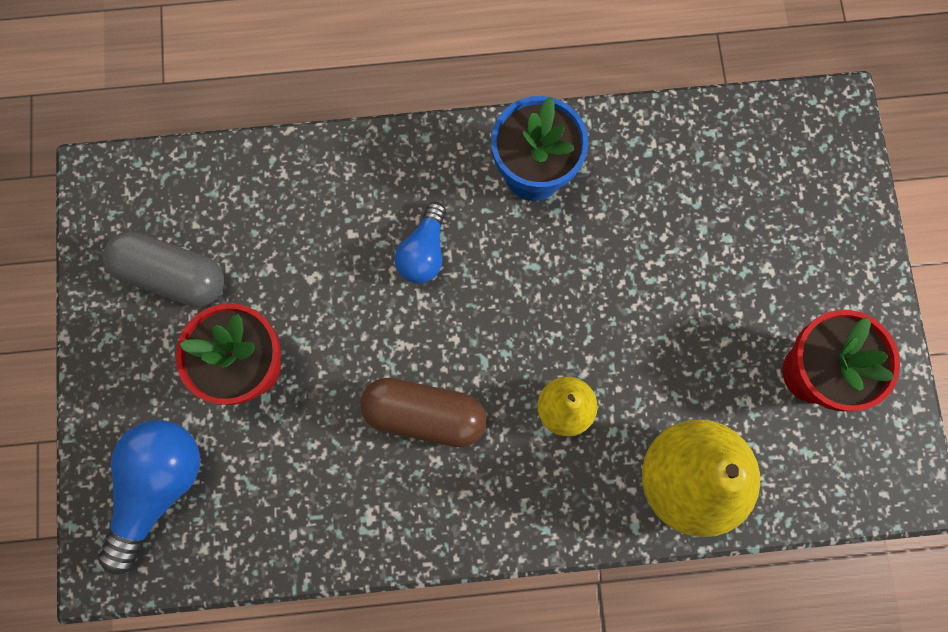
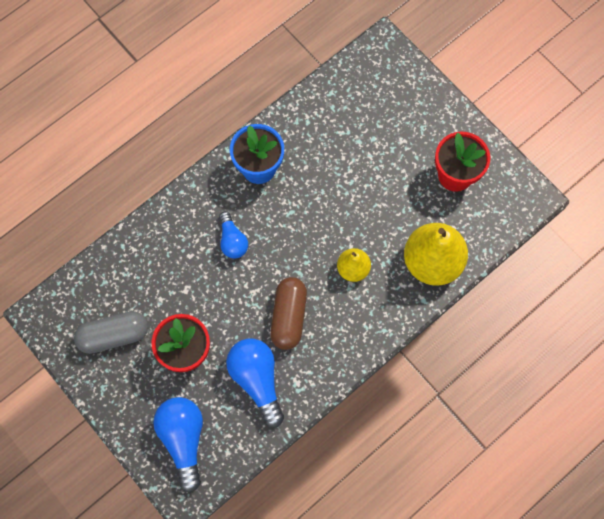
camera: 35 degrees left, 5 degrees down
(317, 475) = (257, 380): none -> blue light bulb
(424, 414) = (288, 316): brown capsule -> brown capsule turned 60 degrees counterclockwise

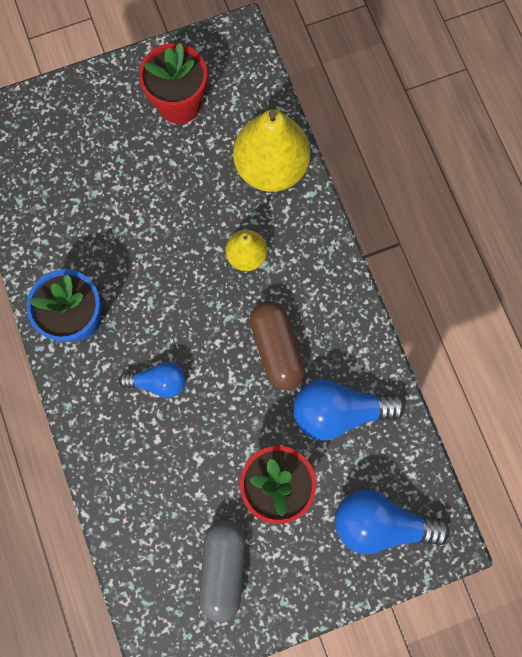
camera: 70 degrees left, 5 degrees up
(288, 316) = (276, 348): brown capsule -> brown capsule turned 45 degrees clockwise

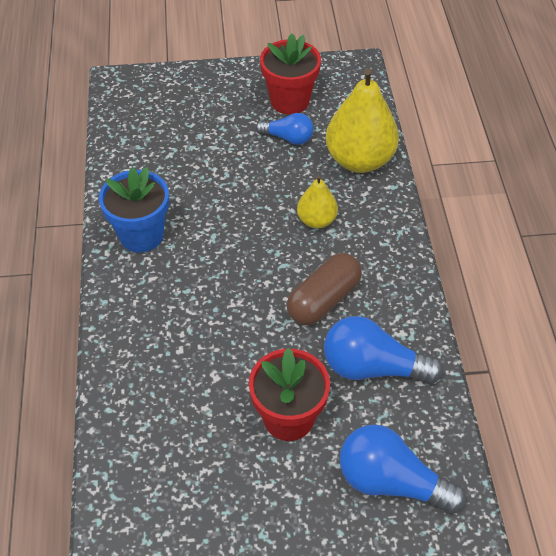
camera: 15 degrees right, 25 degrees down
(158, 381) = (198, 301): blue light bulb -> blue light bulb (288, 138)
(223, 567) = (208, 483): grey capsule -> none
(276, 348) = (323, 300): brown capsule -> brown capsule turned 45 degrees clockwise

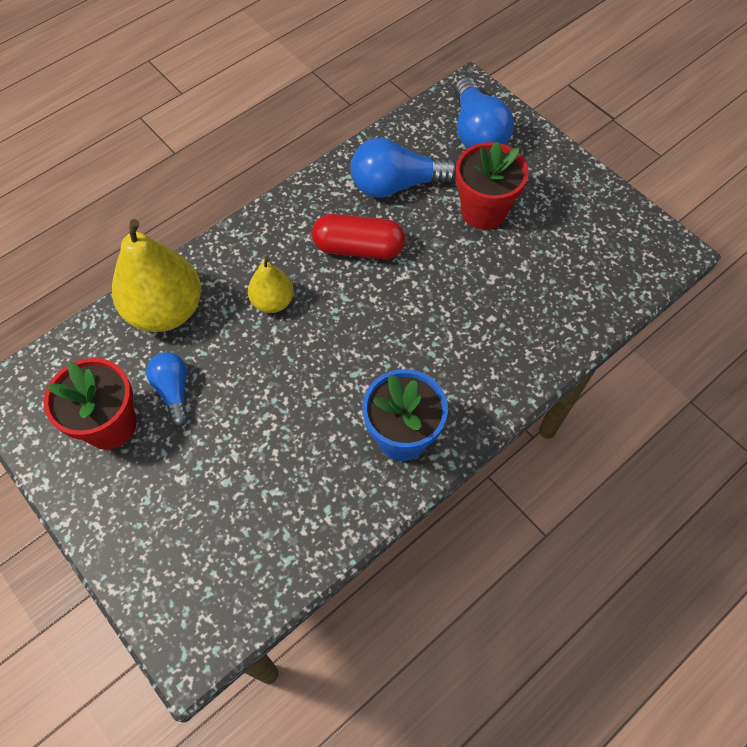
camera: 125 degrees left, 10 degrees up
(323, 300) = (358, 248): brown capsule -> red capsule
(372, 367) = (396, 185): blue light bulb -> blue light bulb turned 105 degrees clockwise

